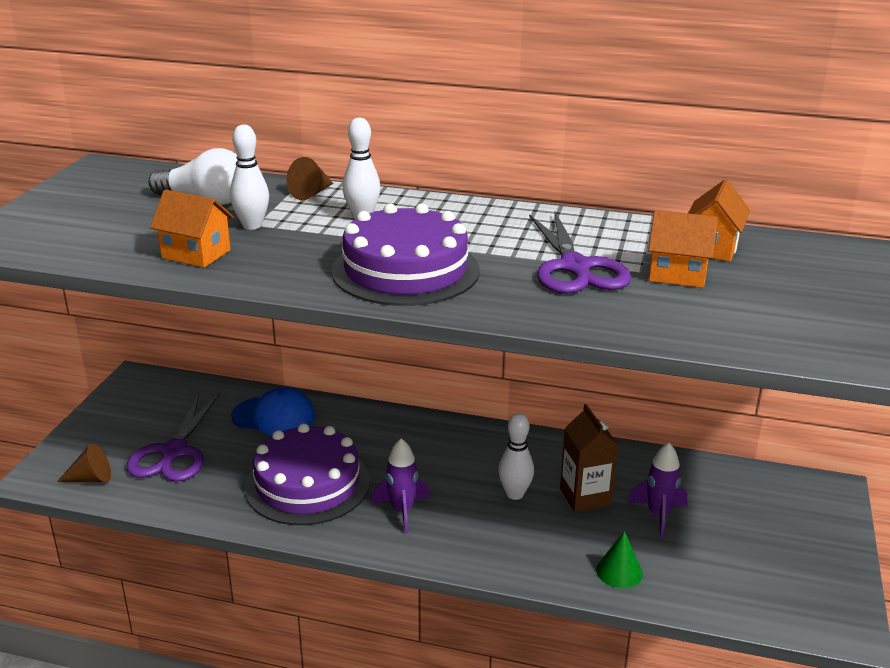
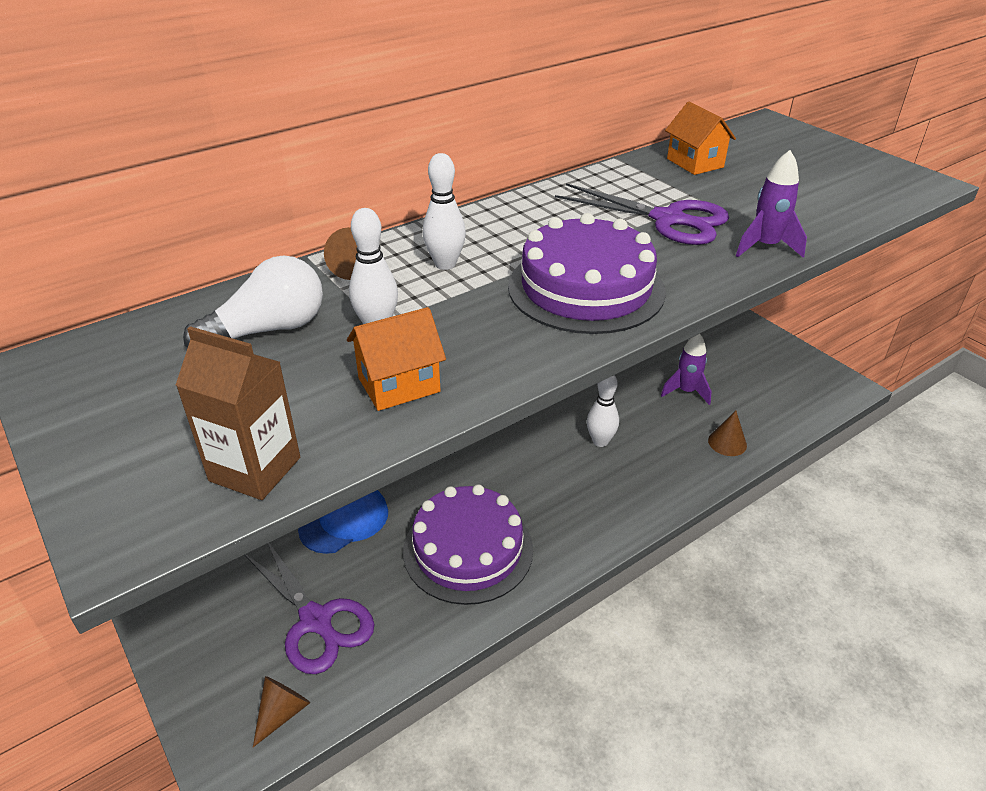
camera: 50 degrees left, 10 degrees up
(402, 511) = (561, 511): purple rocket -> purple rocket (765, 247)
(585, 497) = (636, 411): brown carton -> brown carton (255, 469)
(619, 571) = (727, 442): green cone -> brown cone
(677, 274) = (723, 191): orange house -> none

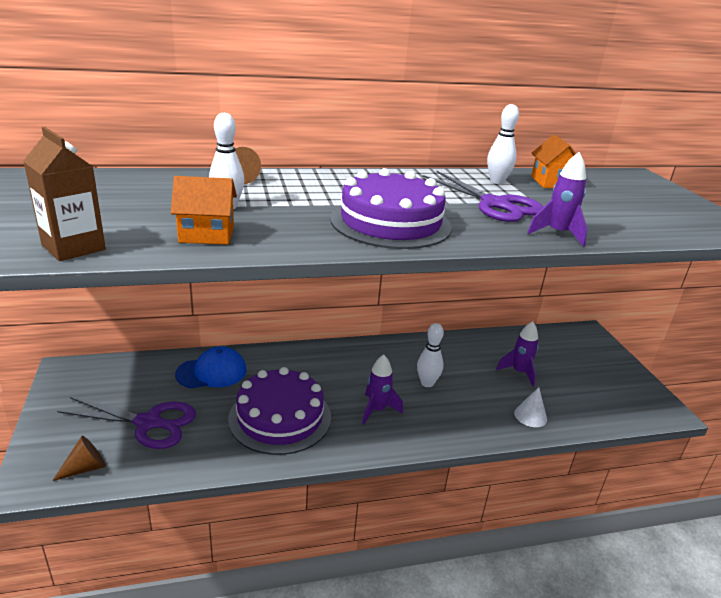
camera: 20 degrees right, 10 degrees down
(268, 330) = (161, 193): white light bulb -> none
(316, 620) = (148, 423): purple scissors -> purple scissors turned 60 degrees counterclockwise
(445, 264) = (307, 190): white bowling pin -> white bowling pin (497, 181)
(569, 497) = (377, 410): none -> purple rocket
(727, 442) = (530, 416): brown cone -> white cone

